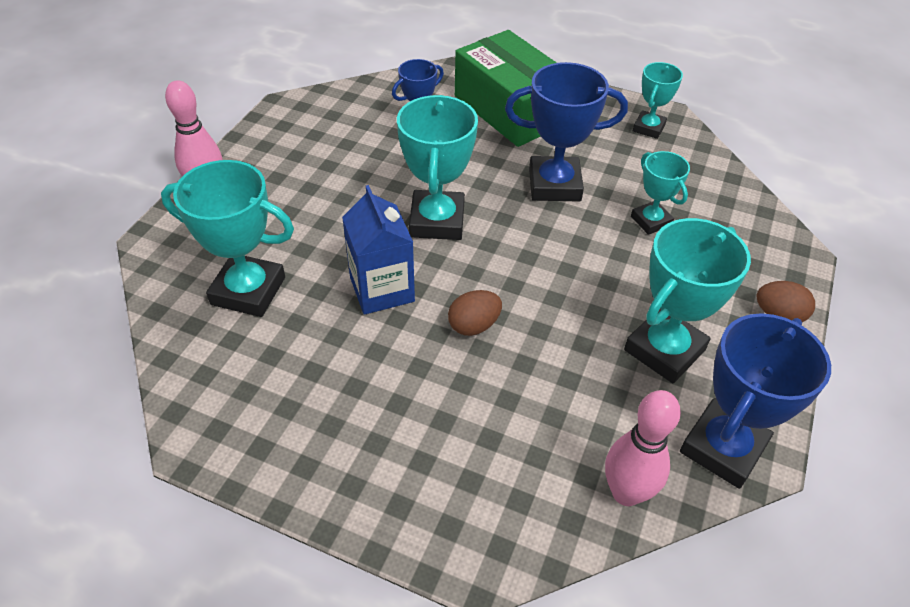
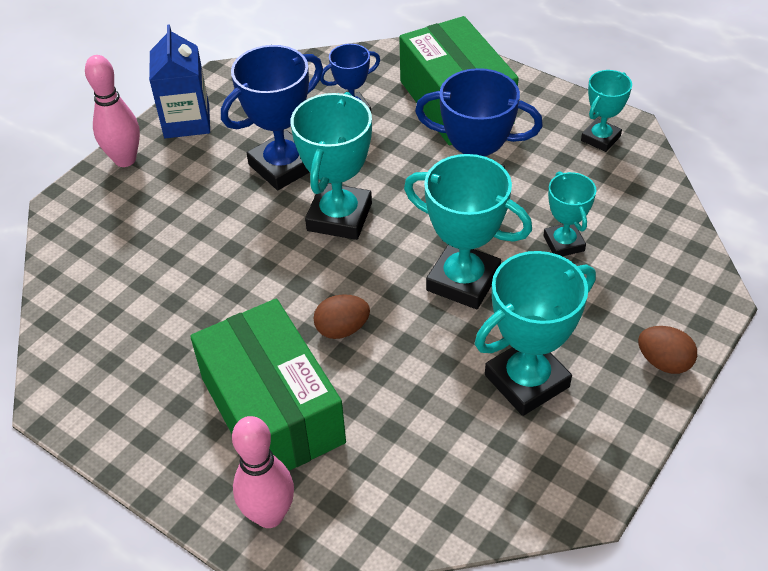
camera: 15 degrees right, 0 degrees up
(248, 291) = (137, 266): turquoise trophy -> turquoise trophy (463, 281)
(382, 289) = (264, 281): blue carton -> blue carton (187, 121)
(429, 415) = (272, 410): none -> green box
(626, 493) = (436, 513): pink bowling pin -> pink bowling pin (269, 515)
(723, 448) = (549, 486): blue trophy -> blue trophy (283, 166)

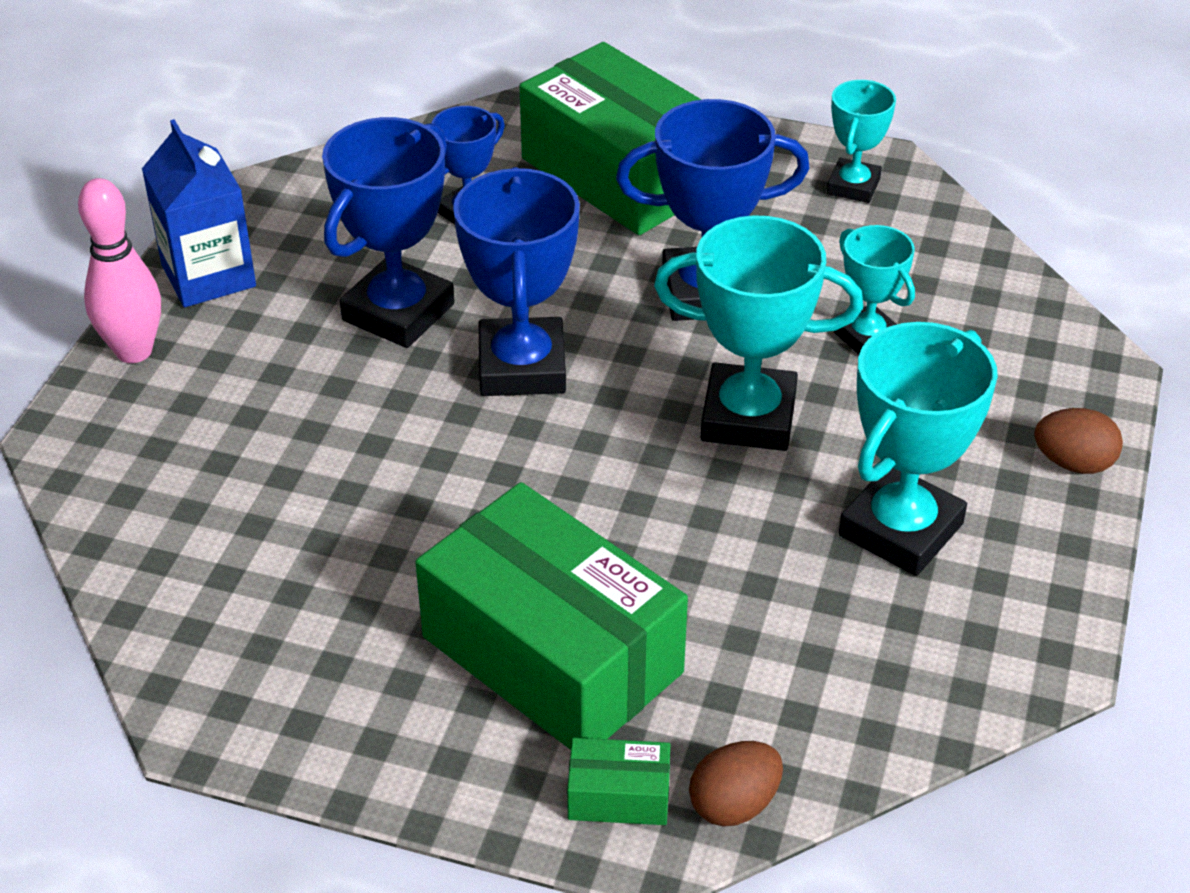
camera: 20 degrees left, 5 degrees down
(269, 515) = (619, 796): pink bowling pin -> green box
(339, 217) = (522, 367): turquoise trophy -> blue trophy
(342, 329) = (602, 521): brown egg -> brown egg (734, 804)

